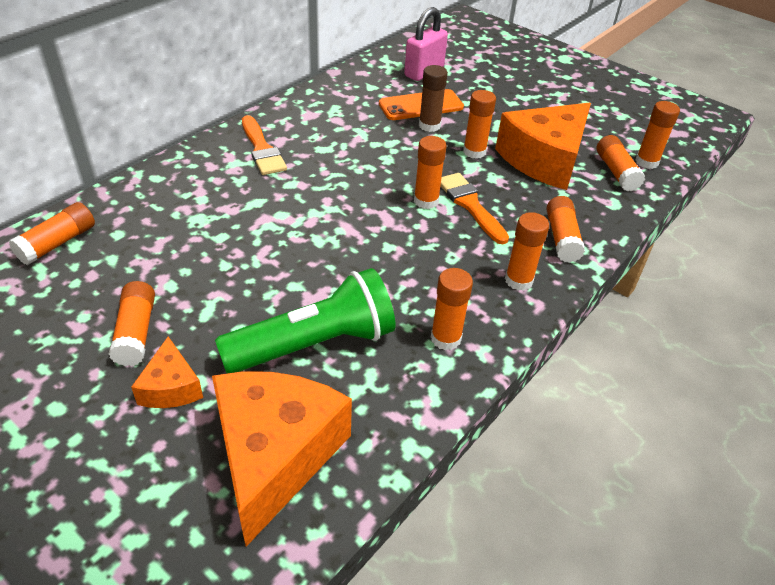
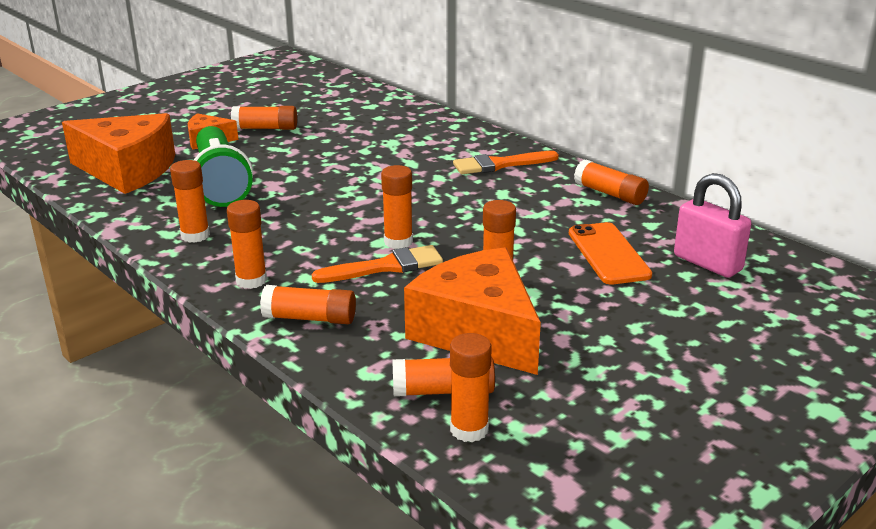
camera: 100 degrees right, 15 degrees down
(58, 243) = (372, 101): orange glue stick -> orange glue stick (610, 194)
(429, 125) = (558, 256): brown glue stick -> none

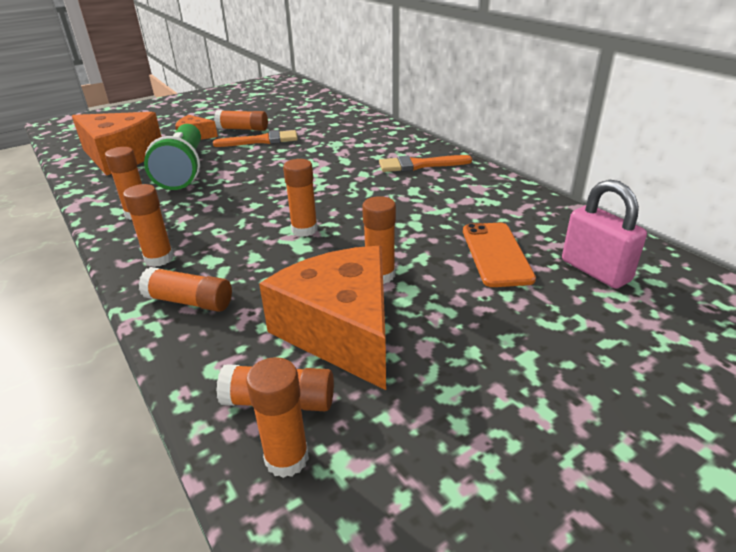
camera: 10 degrees right, 5 degrees up
(385, 267) = (282, 253): orange brush -> orange brush (261, 141)
(610, 194) = (511, 195): orange glue stick -> none

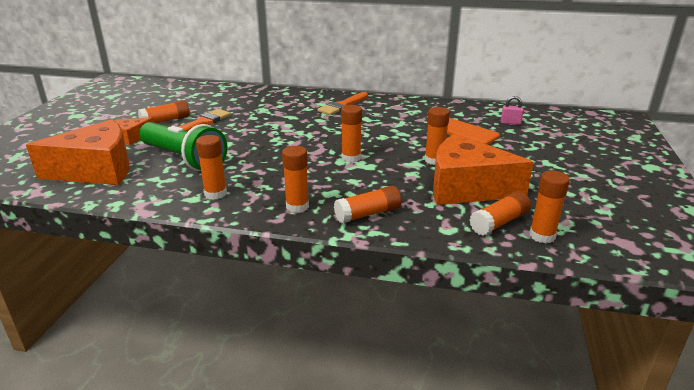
camera: 45 degrees left, 5 degrees down
(595, 271) = (510, 123): pink padlock -> pink padlock, size x0.51

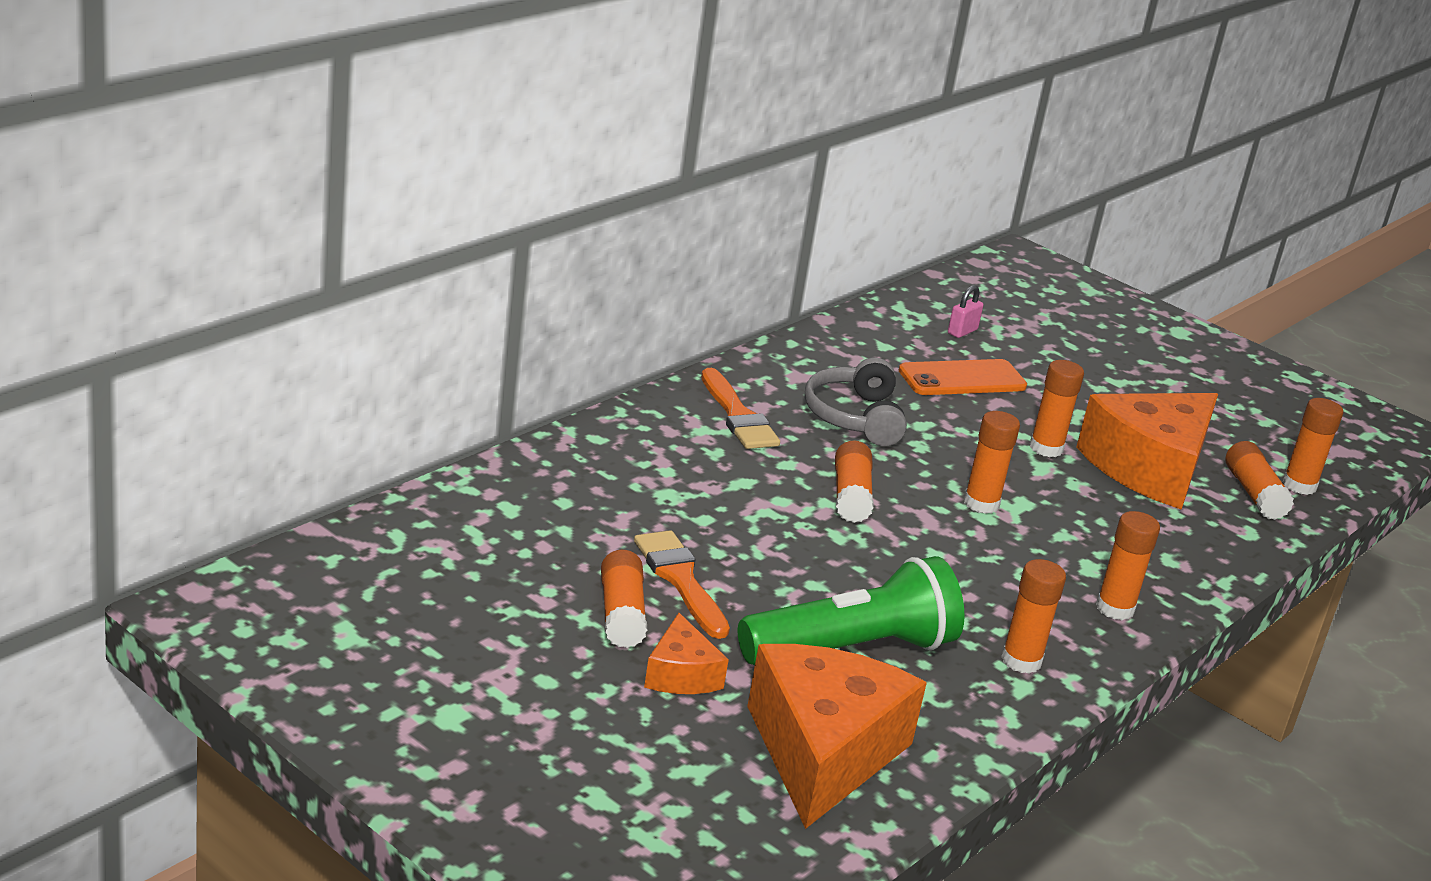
camera: 65 degrees left, 0 degrees up
(368, 214) = (1174, 566): orange glue stick -> orange glue stick (851, 496)
(382, 121) = (855, 417): none -> grey headphones

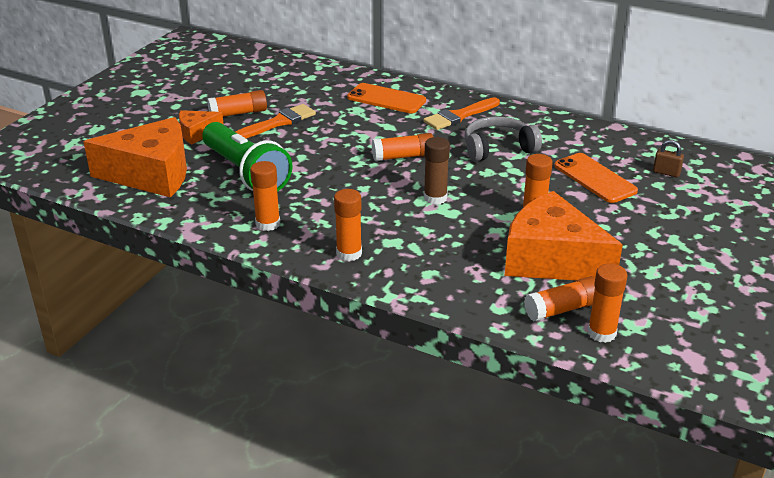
camera: 80 degrees right, 5 degrees up
(644, 459) = (386, 99): none -> orange phone
(962, 331) = (666, 173): pink padlock -> brown padlock
(981, 503) = (435, 198): orange glue stick -> brown glue stick

